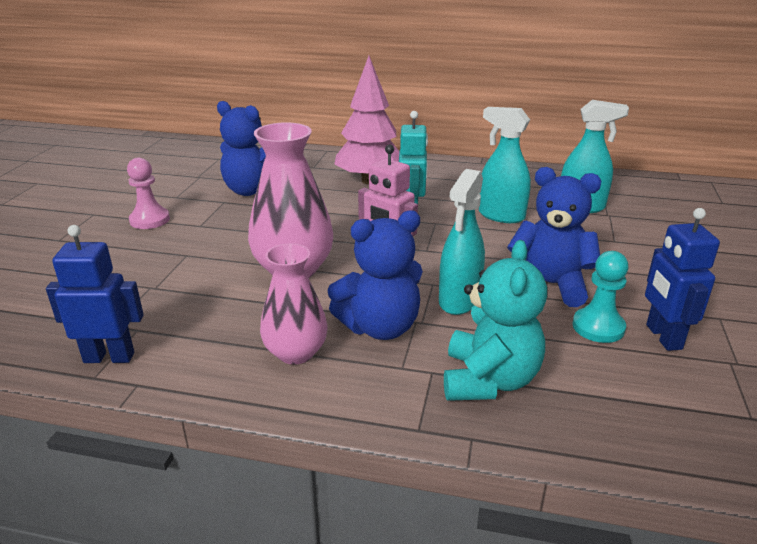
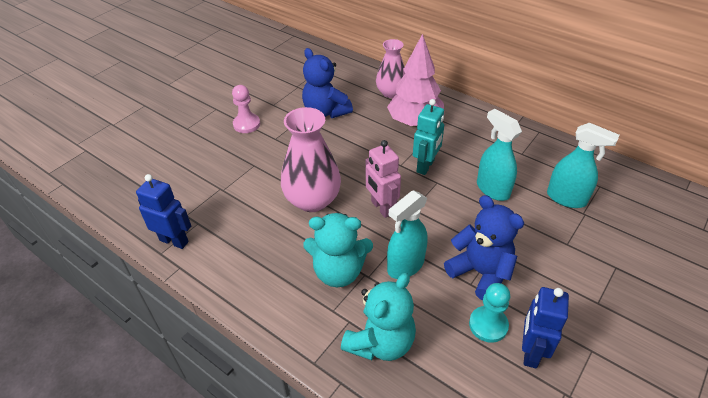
camera: 25 degrees right, 15 degrees up
(296, 352) = (276, 275): pink vase -> pink vase (391, 93)
(380, 327) = (338, 272): blue teddy bear -> turquoise teddy bear

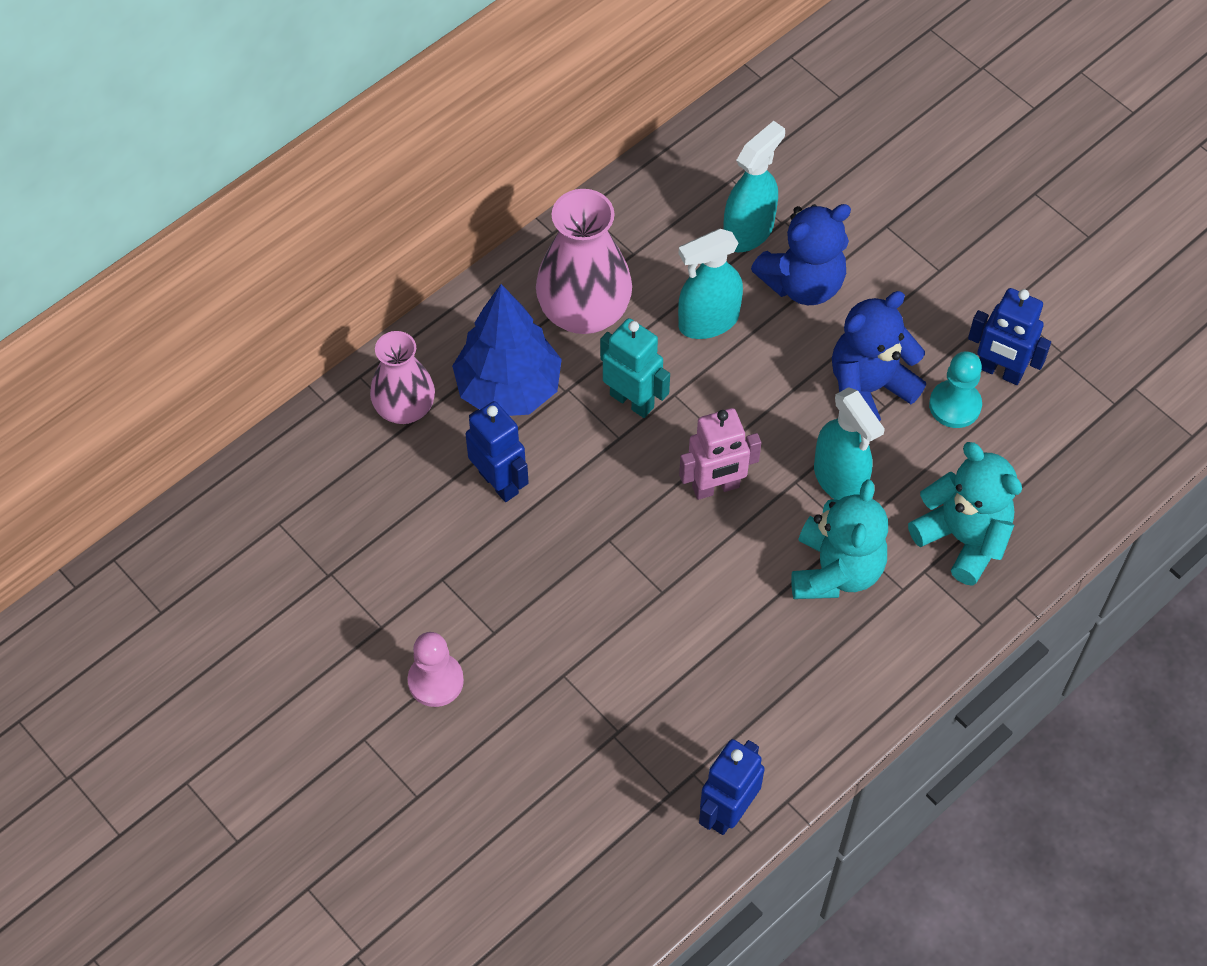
camera: 80 degrees left, 15 degrees up
(312, 200) = (676, 587): pink vase -> pink vase (584, 311)
(325, 112) = (434, 533): blue teddy bear -> blue teddy bear (803, 283)
(359, 127) = (499, 482): none -> blue robot
(415, 122) = (509, 388): pink tree -> blue tree

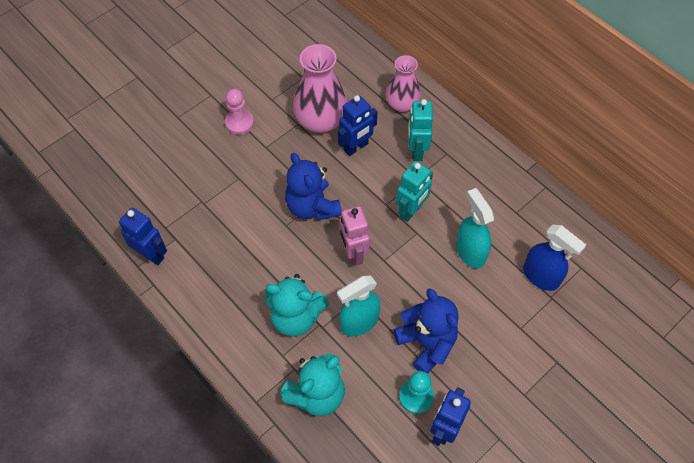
camera: 90 degrees right, 0 degrees up
(509, 388) = (416, 151): blue tree -> turquoise robot
(584, 311) = (472, 187): pink vase -> pink vase (321, 120)
(748, 231) = (541, 276): turquoise spray bottle -> blue spray bottle
(803, 283) = (504, 307): blue teddy bear -> blue teddy bear (312, 206)

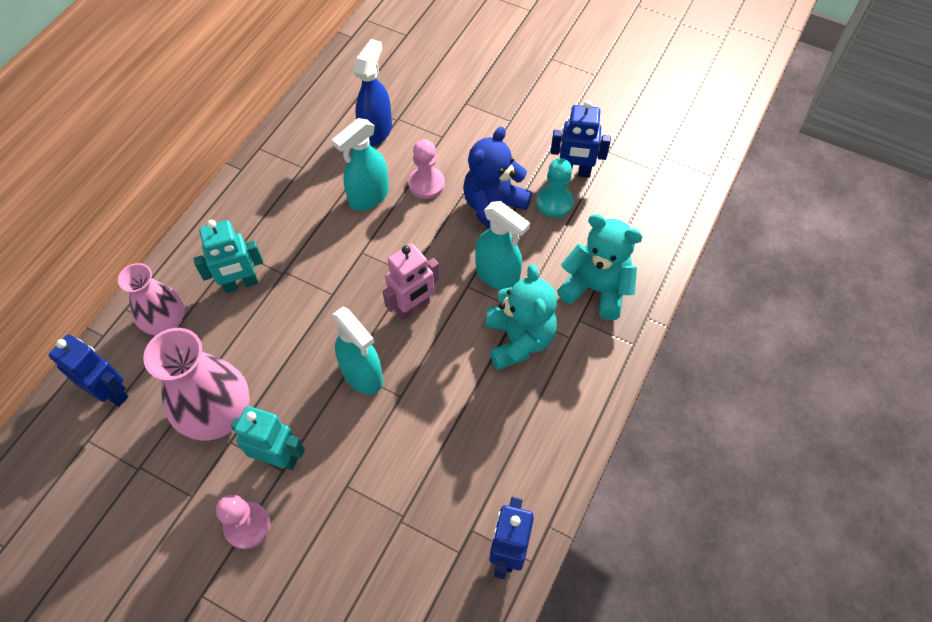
camera: 110 degrees left, 0 degrees up
(312, 206) = (362, 375): blue teddy bear -> turquoise spray bottle
(356, 147) = (253, 354): blue robot -> blue robot (111, 392)
(411, 211) = (333, 265): turquoise robot -> turquoise robot (279, 458)
(469, 299) = (426, 184): none -> pink pawn

